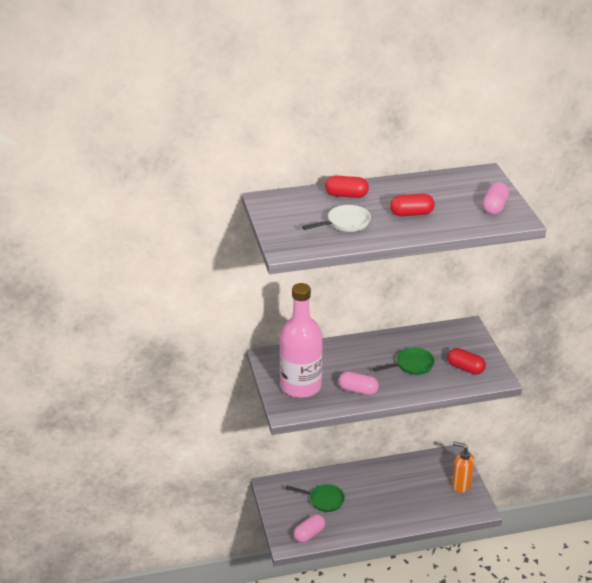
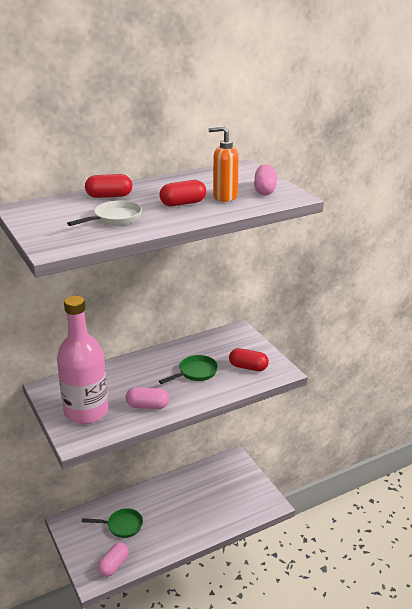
camera: 15 degrees left, 5 degrees down
(461, 485) = (249, 484): orange soap dispenser -> orange soap dispenser (225, 197)

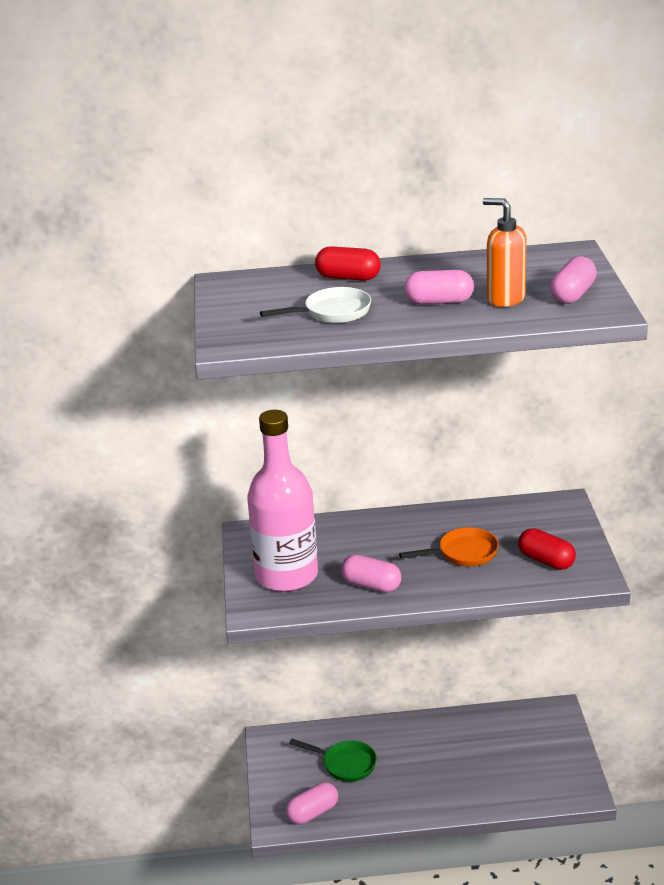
camera: 25 degrees right, 0 degrees up
(183, 203) = (439, 302): red capsule -> pink capsule
(195, 373) = (463, 553): green pan -> orange pan

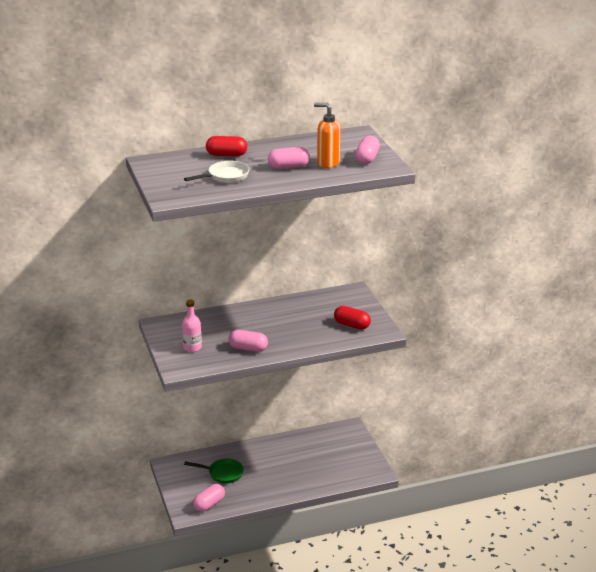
camera: 15 degrees left, 0 degrees up
(286, 575) = (192, 347): pink bottle -> pink bottle, size x0.46
(463, 553) = (300, 325): orange pan -> none

